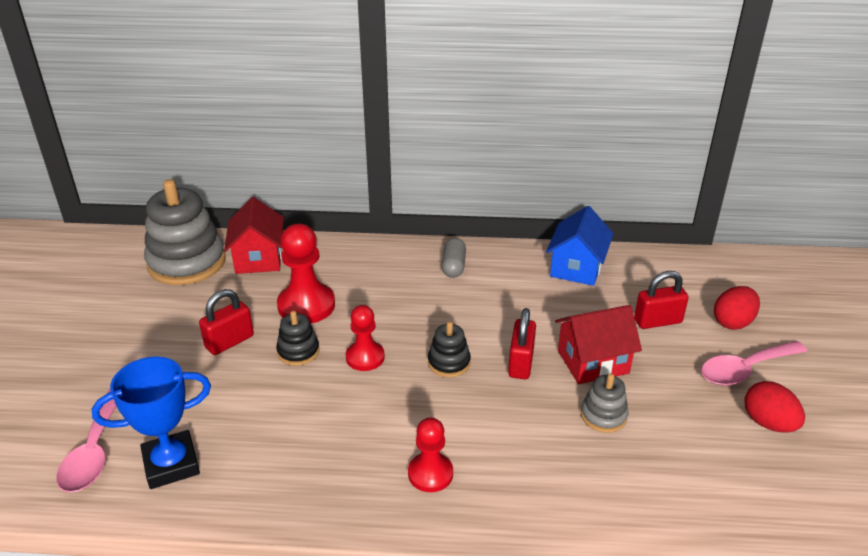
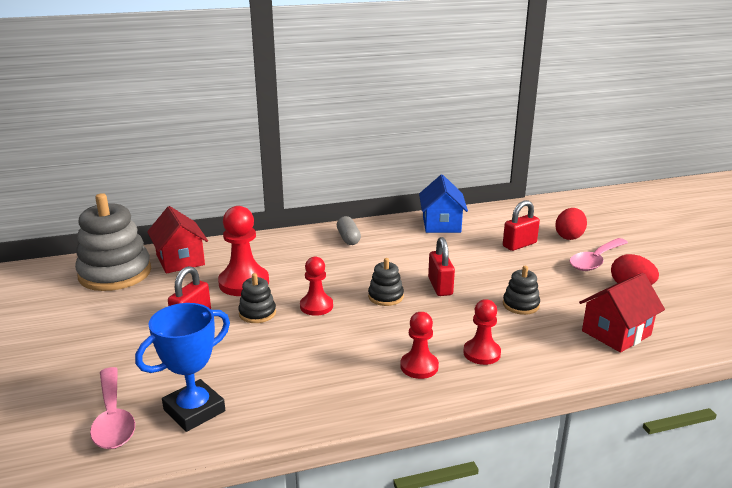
camera: 20 degrees left, 10 degrees down
(513, 475) = (481, 353): none -> red pawn
(593, 362) = (491, 276): red house -> red house (616, 333)
(603, 416) = (520, 305): grey stacking toy -> black stacking toy

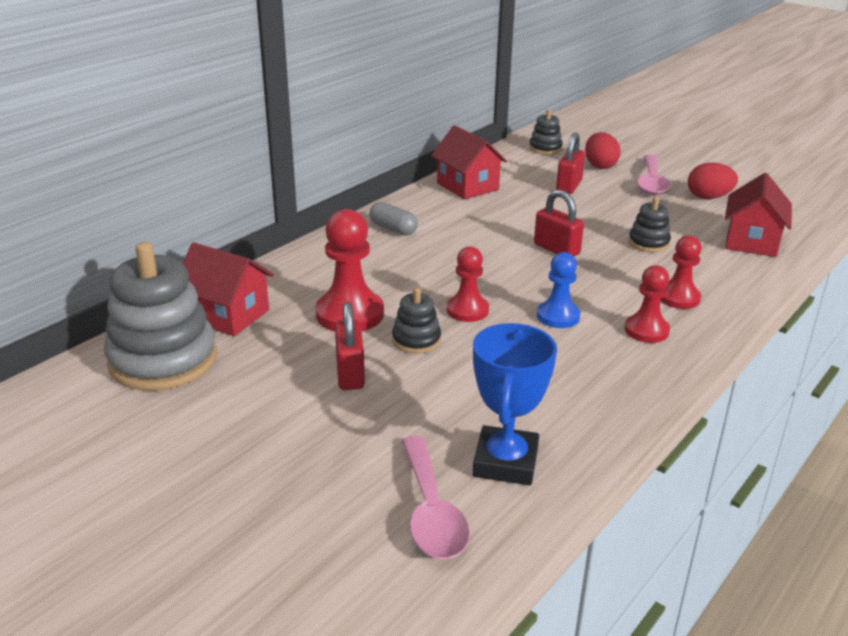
camera: 35 degrees left, 5 degrees up
(113, 418) = (431, 511): pink spoon -> pink spoon turned 45 degrees clockwise
(370, 332) = (558, 316): none -> blue pawn
(385, 296) = (521, 276): black stacking toy -> black stacking toy (545, 148)
(441, 224) = (467, 186): blue house -> red house

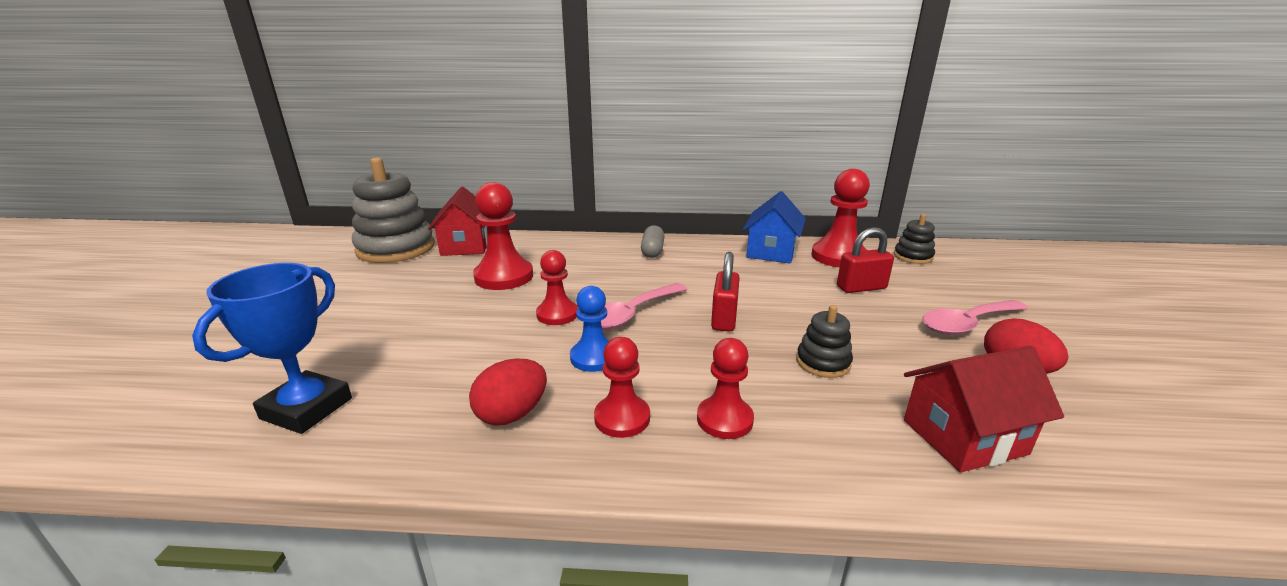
camera: 55 degrees right, 5 degrees down
(350, 373) = (417, 303): red padlock -> none
(416, 340) = (487, 310): black stacking toy -> none
(431, 511) = (221, 395): pink spoon -> pink spoon (631, 314)
(467, 186) = (771, 252): red house -> blue house
(505, 462) = (307, 408): blue trophy -> blue trophy turned 45 degrees counterclockwise
(511, 169) = (838, 257): none -> red pawn
(600, 166) = (938, 288): red egg -> red egg (512, 414)

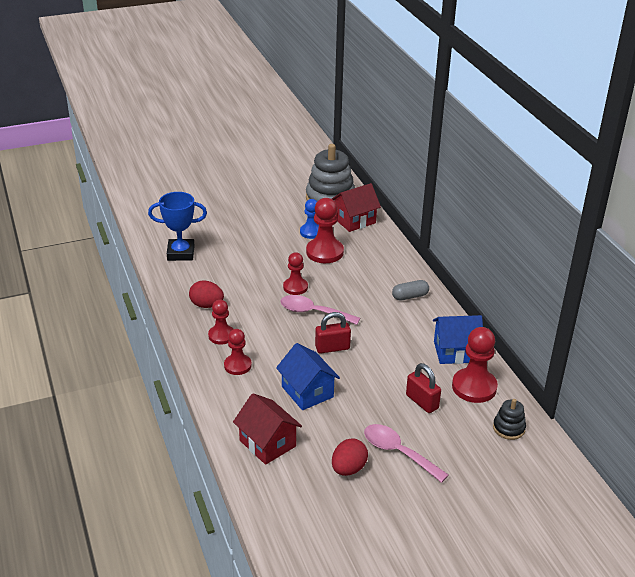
camera: 65 degrees right, 10 degrees up
(594, 357) = (262, 313): blue pawn -> blue pawn (311, 232)
(823, 362) = (307, 392): black stacking toy -> blue house

